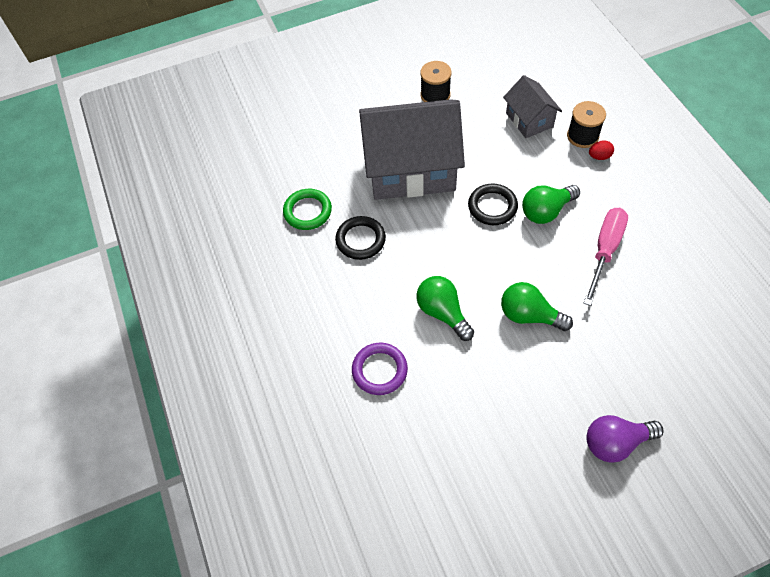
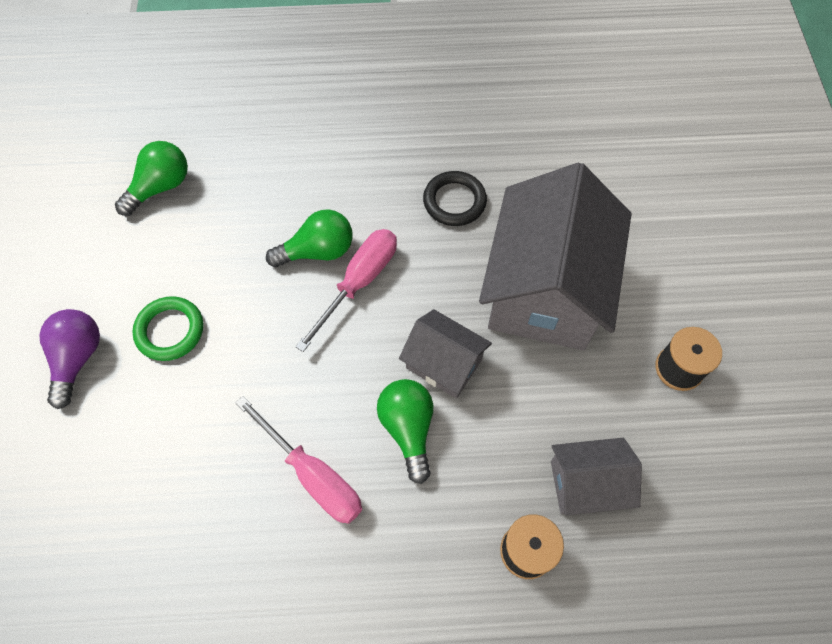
camera: 105 degrees right, 5 degrees up
(307, 211) = (518, 161): green ring -> green ring (170, 330)
(379, 370) = (281, 171): purple ring -> none
(456, 276) = (359, 283): none -> pink screwdriver
(492, 207) = (444, 364): black ring -> grey house
(529, 315) = (268, 339): green light bulb -> green light bulb (160, 187)
(599, 156) = (476, 555): red egg -> none

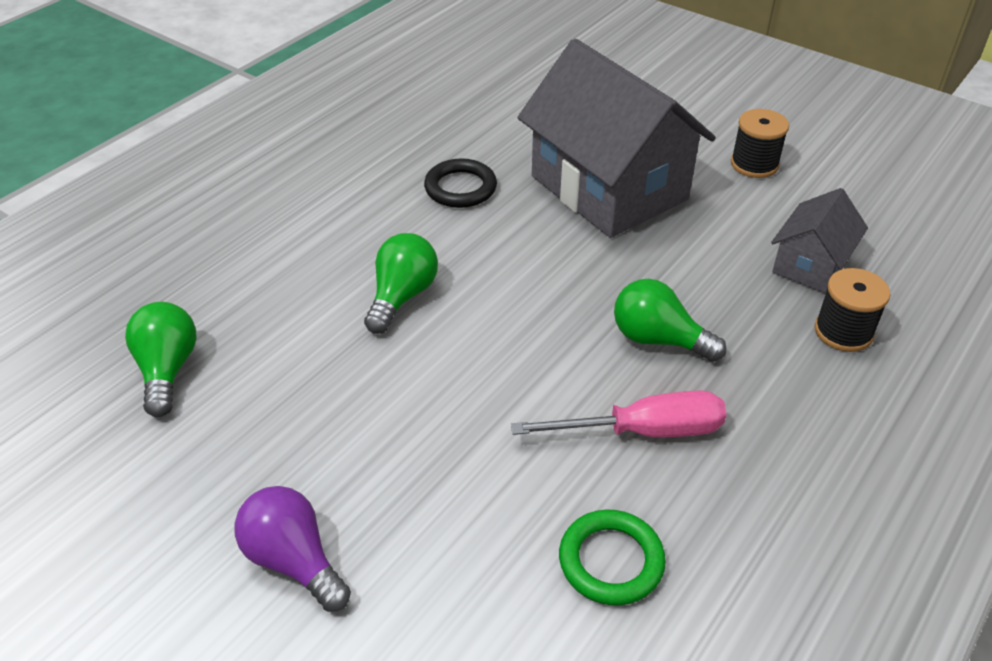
camera: 50 degrees left, 20 degrees down
(170, 330) = (356, 456): green ring -> green ring (611, 561)
(359, 283) = (470, 289): pink screwdriver -> none
(444, 364) = (616, 282): grey house -> none

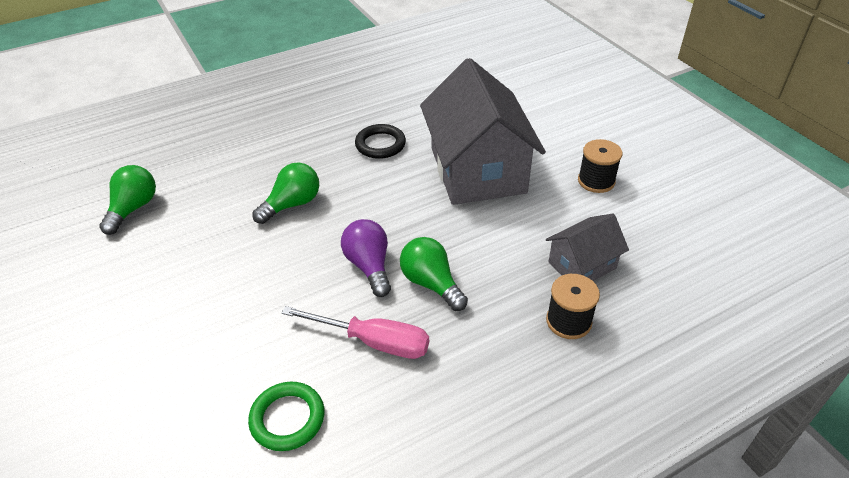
camera: 25 degrees right, 0 degrees up
(294, 560) = (113, 344): purple light bulb -> purple light bulb (369, 266)

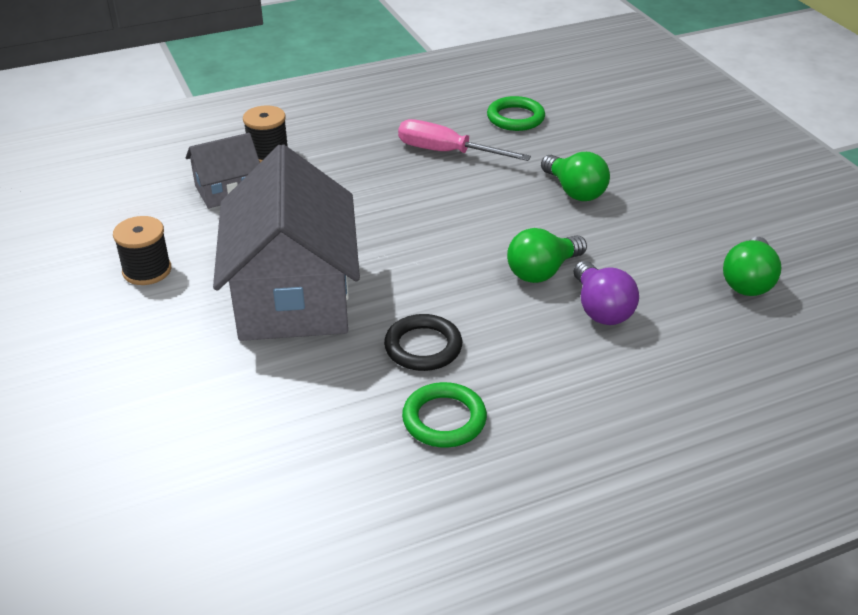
camera: 175 degrees left, 5 degrees down
(365, 109) = (444, 419): none -> green ring
(369, 266) = (448, 204): purple light bulb -> purple light bulb (601, 309)
(431, 283) = (386, 187): green light bulb -> green light bulb (574, 191)

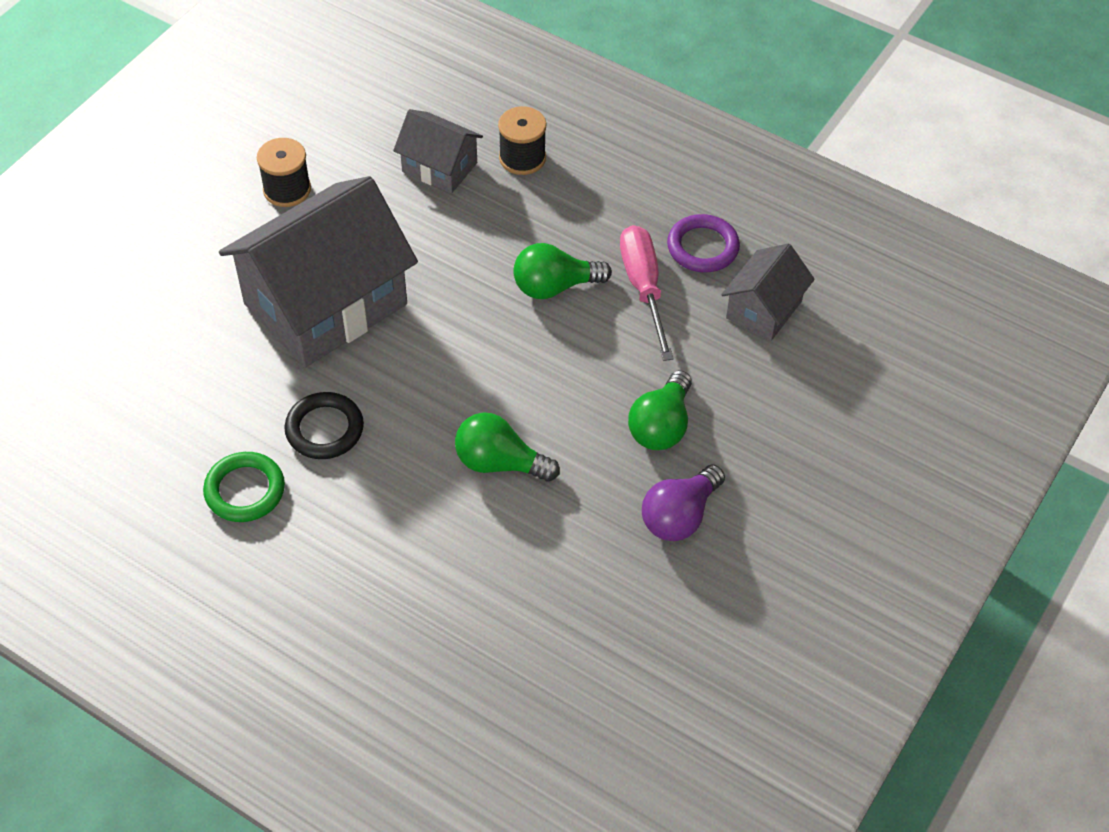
camera: 55 degrees right, 15 degrees up
(438, 118) = (702, 247): none -> purple ring
(515, 118) = (764, 309): green ring -> grey house
(601, 309) = (475, 534): purple light bulb -> purple light bulb (679, 516)
(748, 282) = (615, 639): green light bulb -> green light bulb (554, 286)

